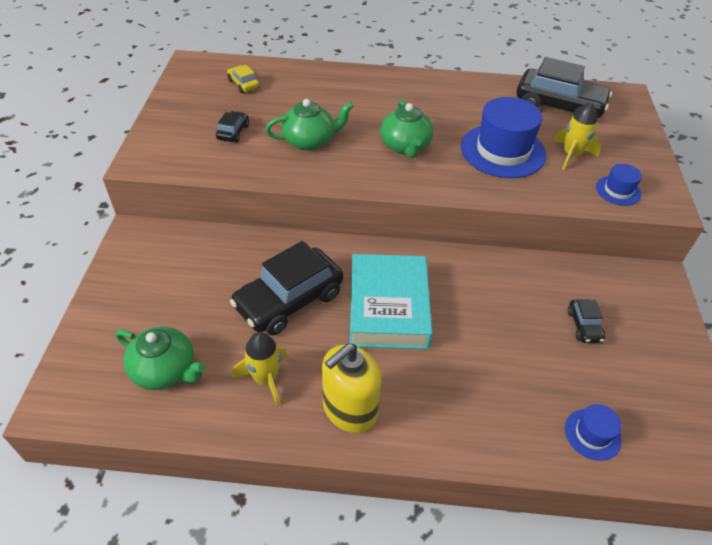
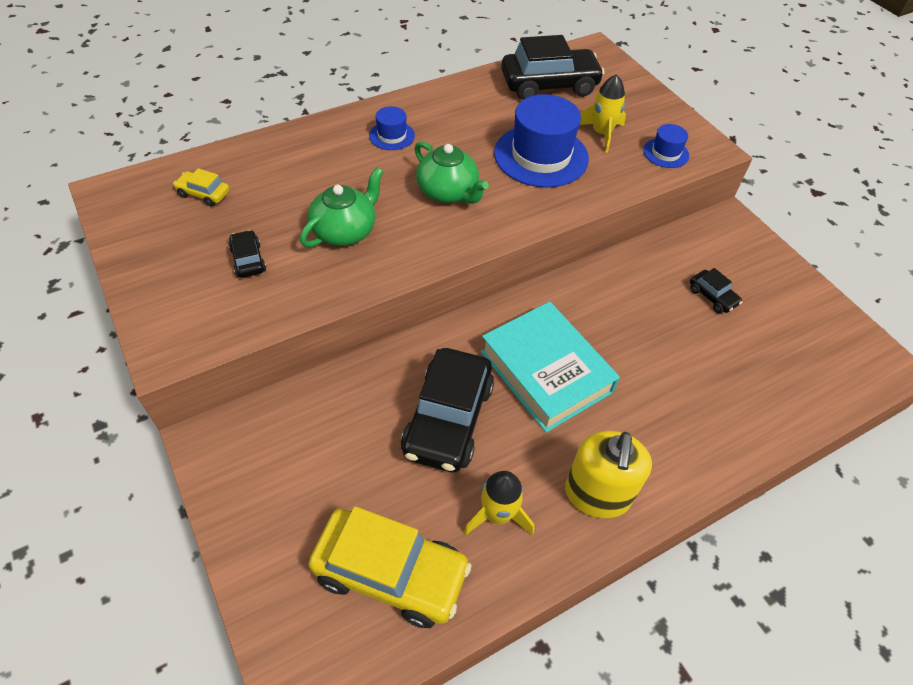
camera: 35 degrees left, 5 degrees up
(165, 370) = (390, 572): green teapot -> yellow car
(592, 434) = (791, 391): blue hat -> blue hat (392, 135)

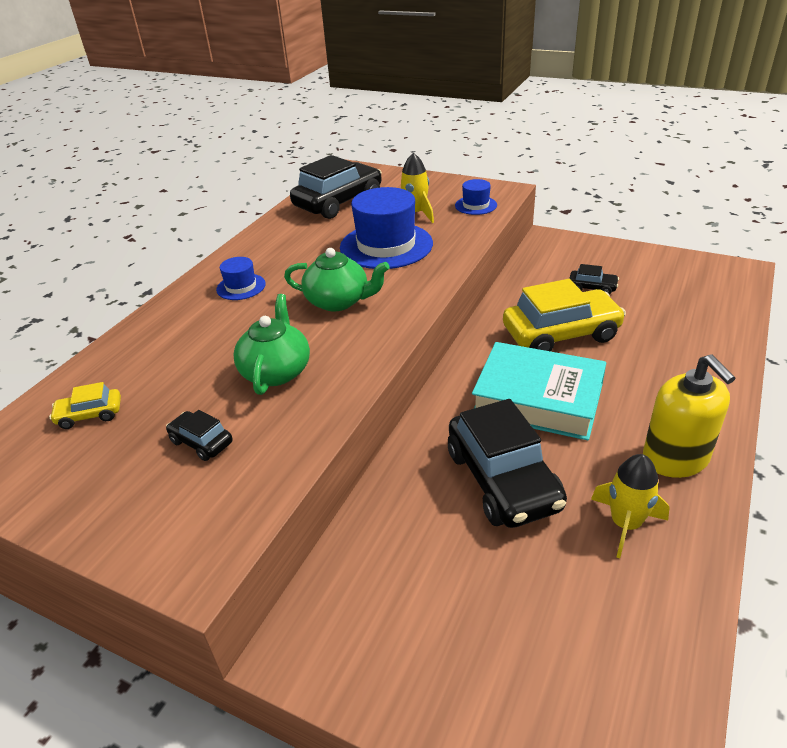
camera: 30 degrees left, 15 degrees down
(390, 572) = (597, 635): yellow car -> yellow car (561, 334)

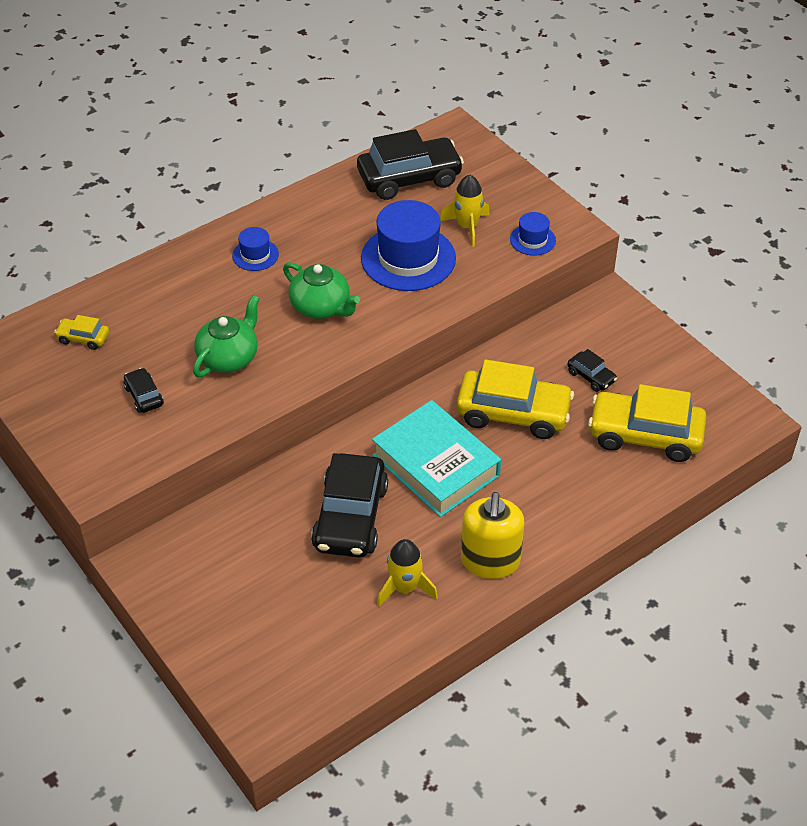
camera: 25 degrees right, 10 degrees up
(679, 309) = (645, 435): none -> yellow car

